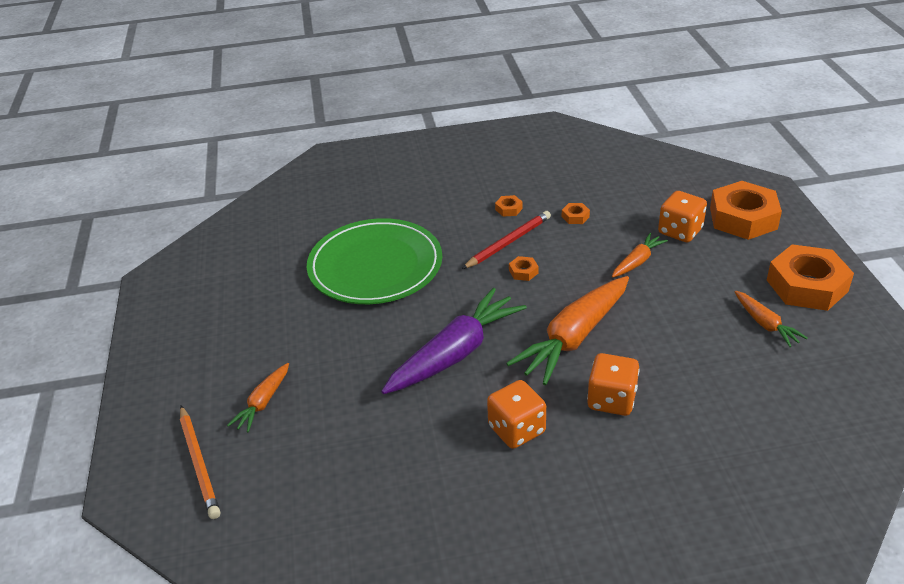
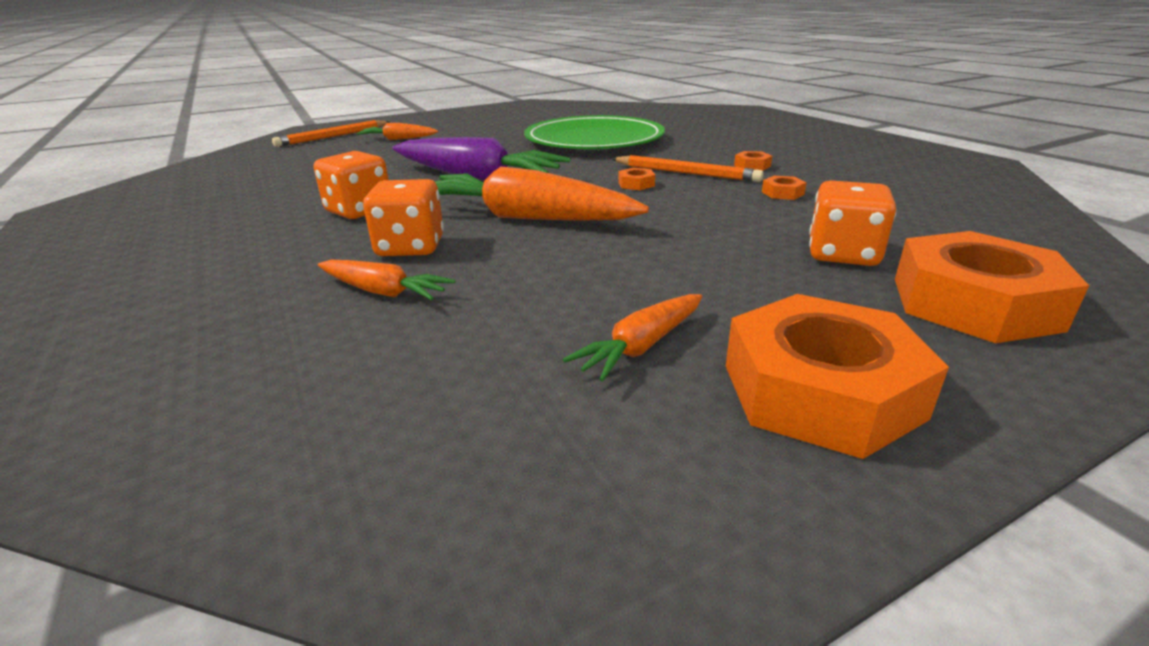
camera: 70 degrees right, 10 degrees down
(508, 242) = (685, 173): red pencil -> orange pencil
(637, 261) = (722, 234): orange carrot -> orange carrot (383, 292)

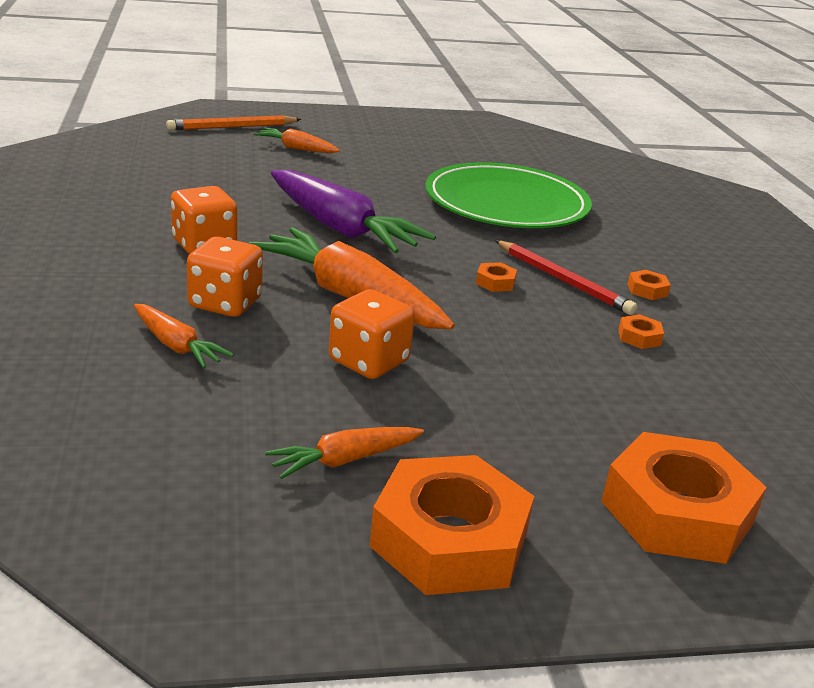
camera: 15 degrees right, 0 degrees up
(685, 173) = (563, 280): orange pencil -> red pencil
(842, 254) = (615, 427): orange dice -> orange dice (368, 361)

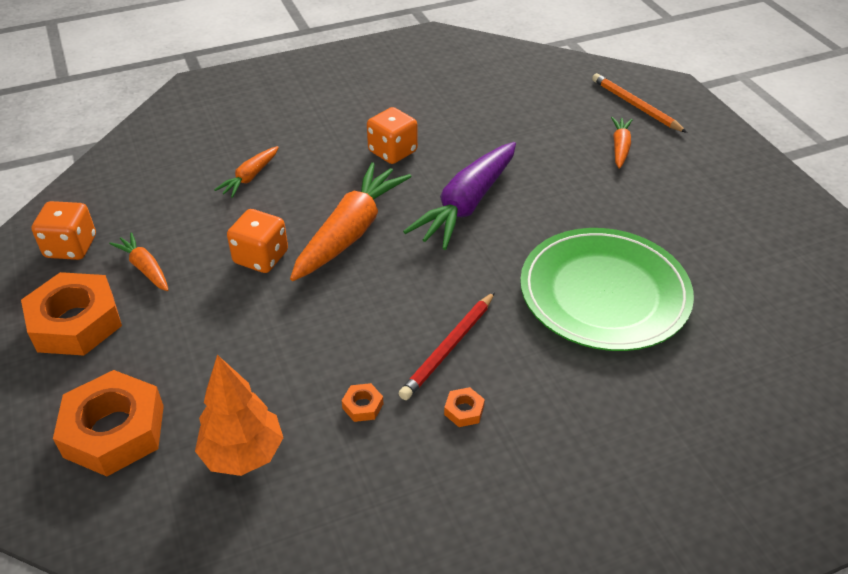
camera: 80 degrees right, 15 degrees up
(225, 303) = (312, 181): orange dice -> orange dice (71, 247)
(495, 282) = (419, 305): orange nut -> none
(709, 417) = (243, 454): none -> orange tree

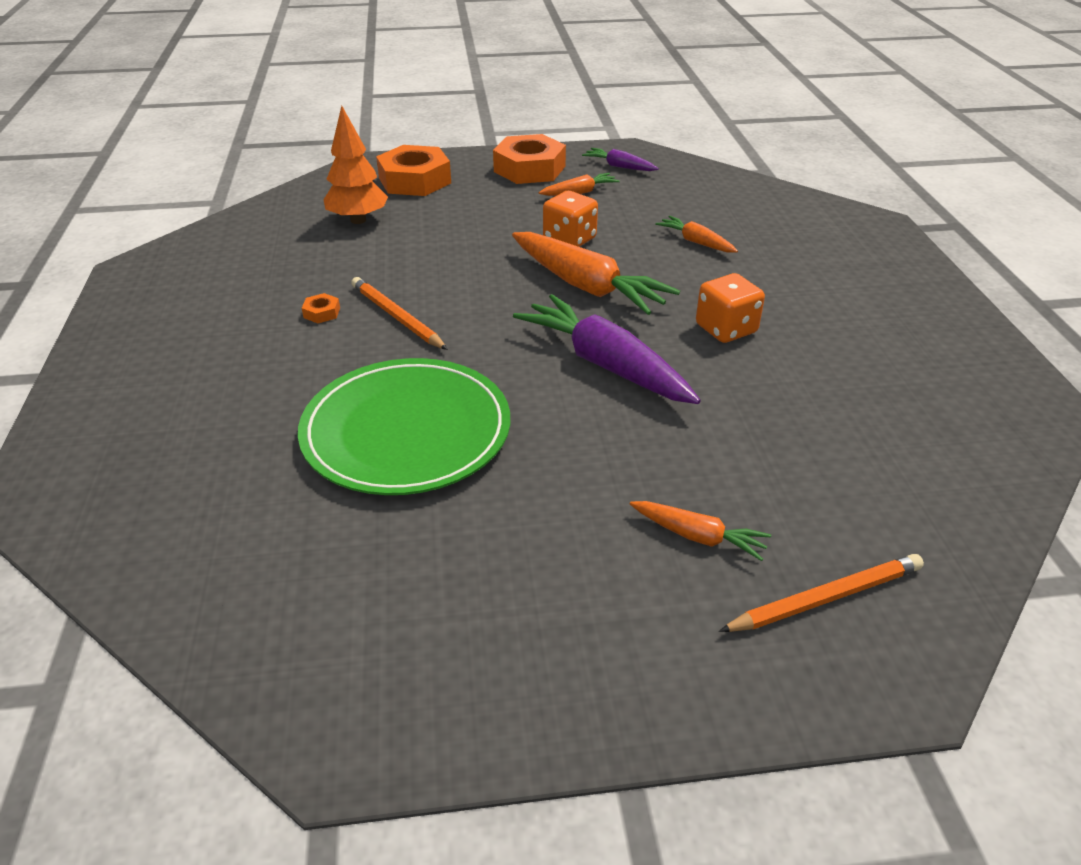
camera: 105 degrees right, 5 degrees down
(71, 247) = (619, 167): orange dice -> purple carrot
(363, 406) = (364, 268): orange nut -> none
(448, 348) = (397, 317): red pencil -> orange pencil

